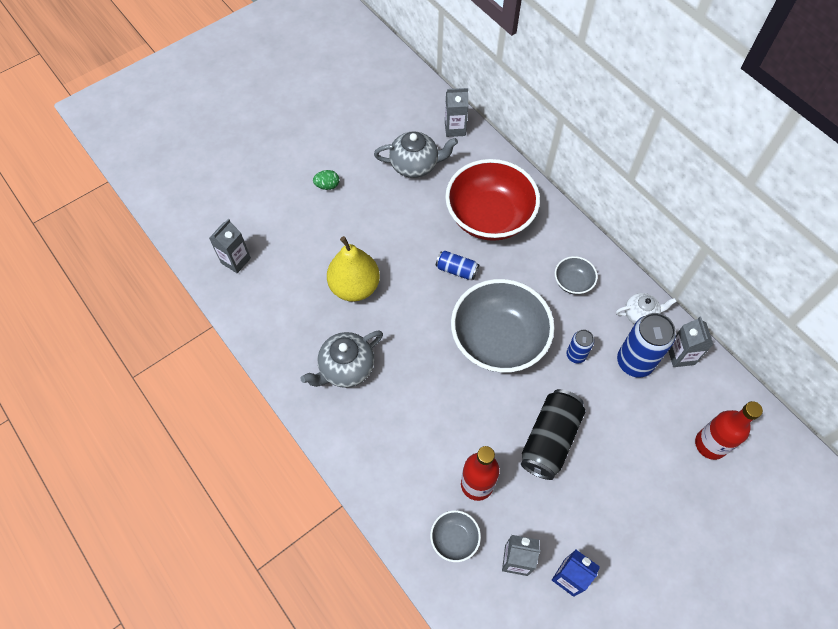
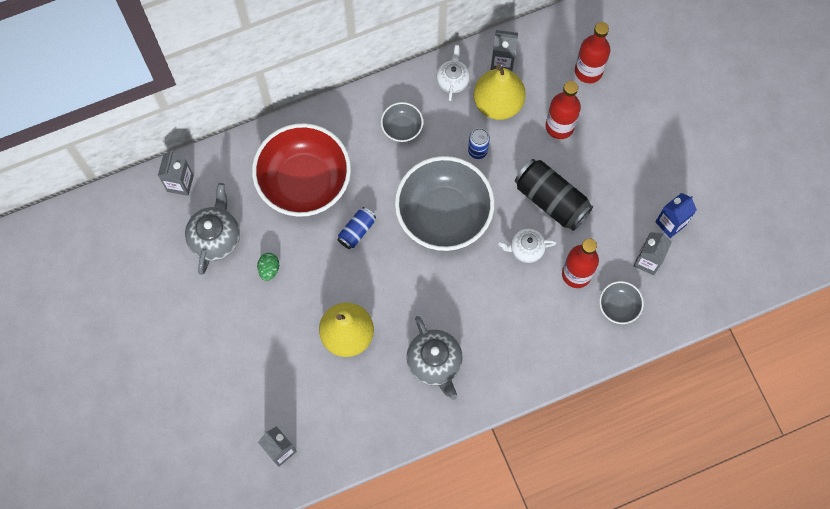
camera: 75 degrees left, 10 degrees up
(327, 186) = (213, 336): green egg -> green egg (269, 269)
(488, 426) = (526, 249): none -> white teapot
(634, 362) = (498, 103): blue can -> yellow pear
(634, 429) = (559, 126): none -> red bottle

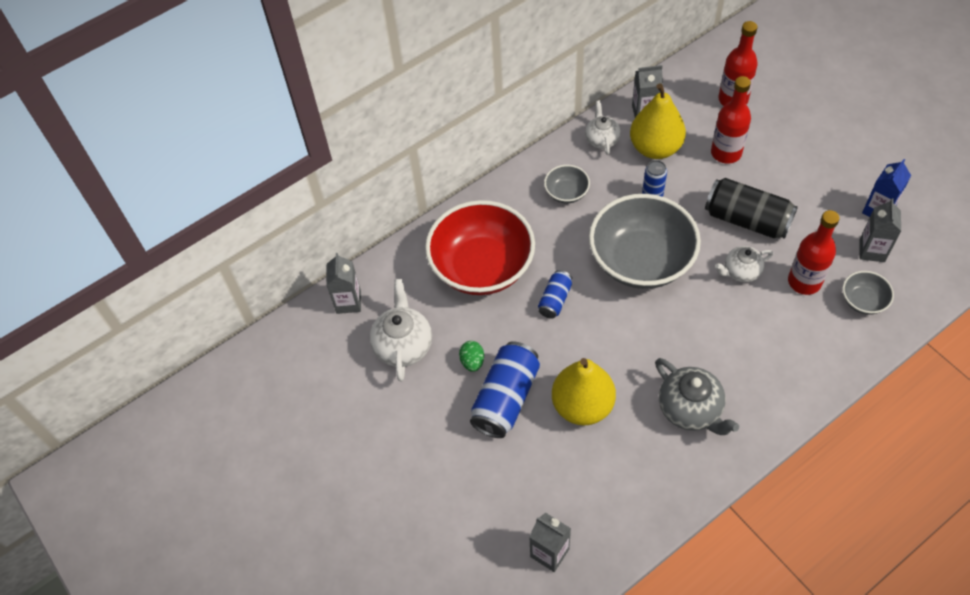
camera: 10 degrees left, 15 degrees down
(215, 237) = (403, 345): grey teapot -> white teapot
(286, 310) = (506, 398): none -> blue can

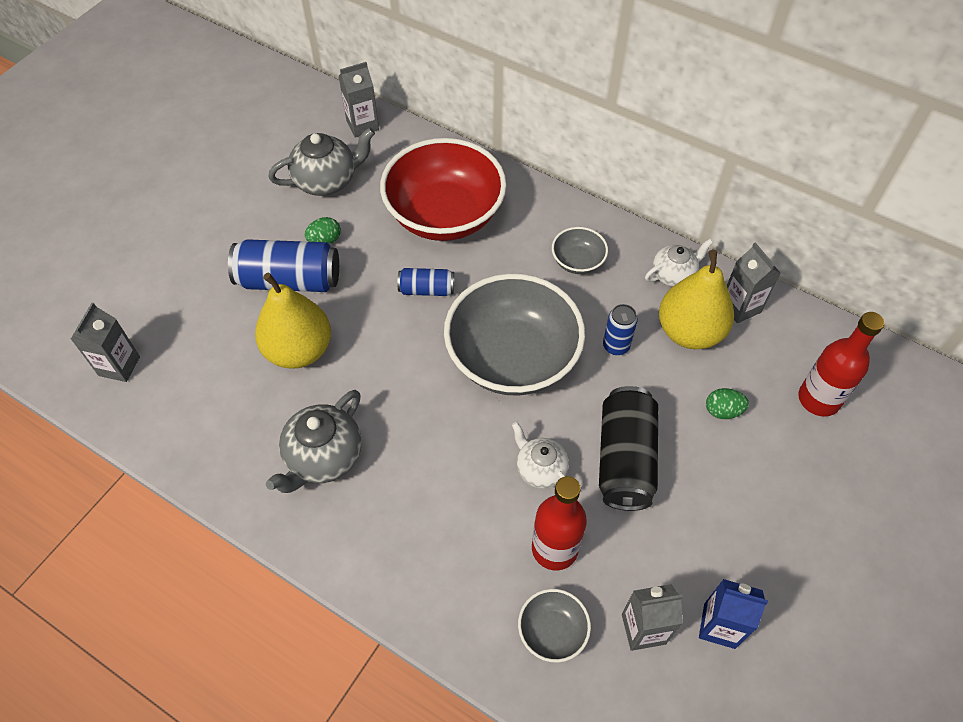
camera: 65 degrees right, 0 degrees up
(403, 345) = (327, 180): white teapot -> grey teapot
(726, 153) = (723, 411): red bottle -> green egg

